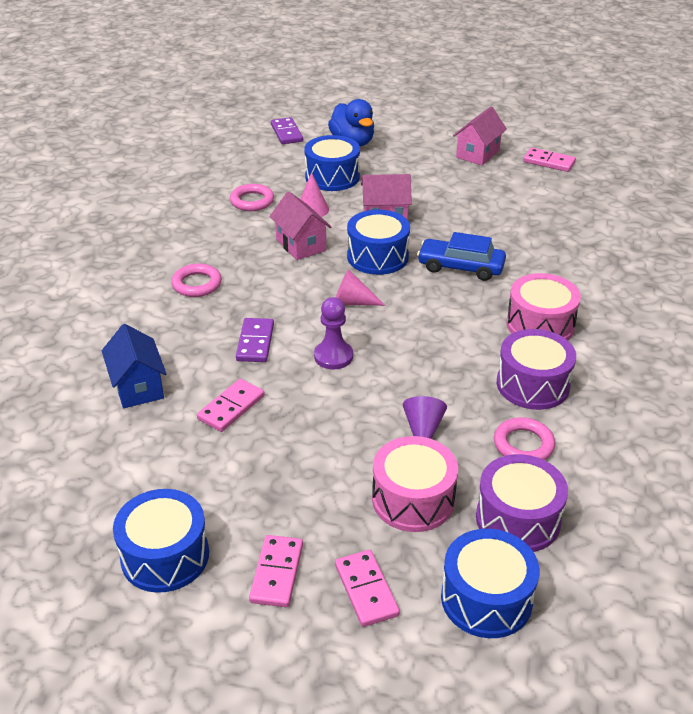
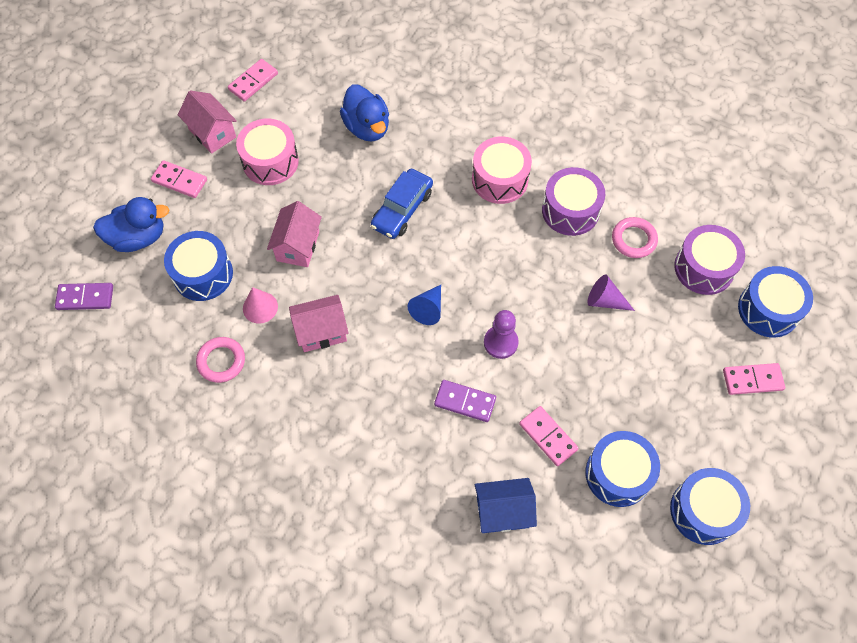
camera: 75 degrees left, 25 degrees up
(197, 284) = (358, 439): pink ring -> none
(277, 573) = (730, 434): pink domino -> pink domino (179, 180)
(352, 302) = (428, 309): pink cone -> blue cone
(377, 256) = (364, 270): blue drum -> blue drum (618, 474)
(413, 499) = (675, 328): pink drum -> pink drum (270, 161)
(544, 230) = (367, 127): none -> blue duck

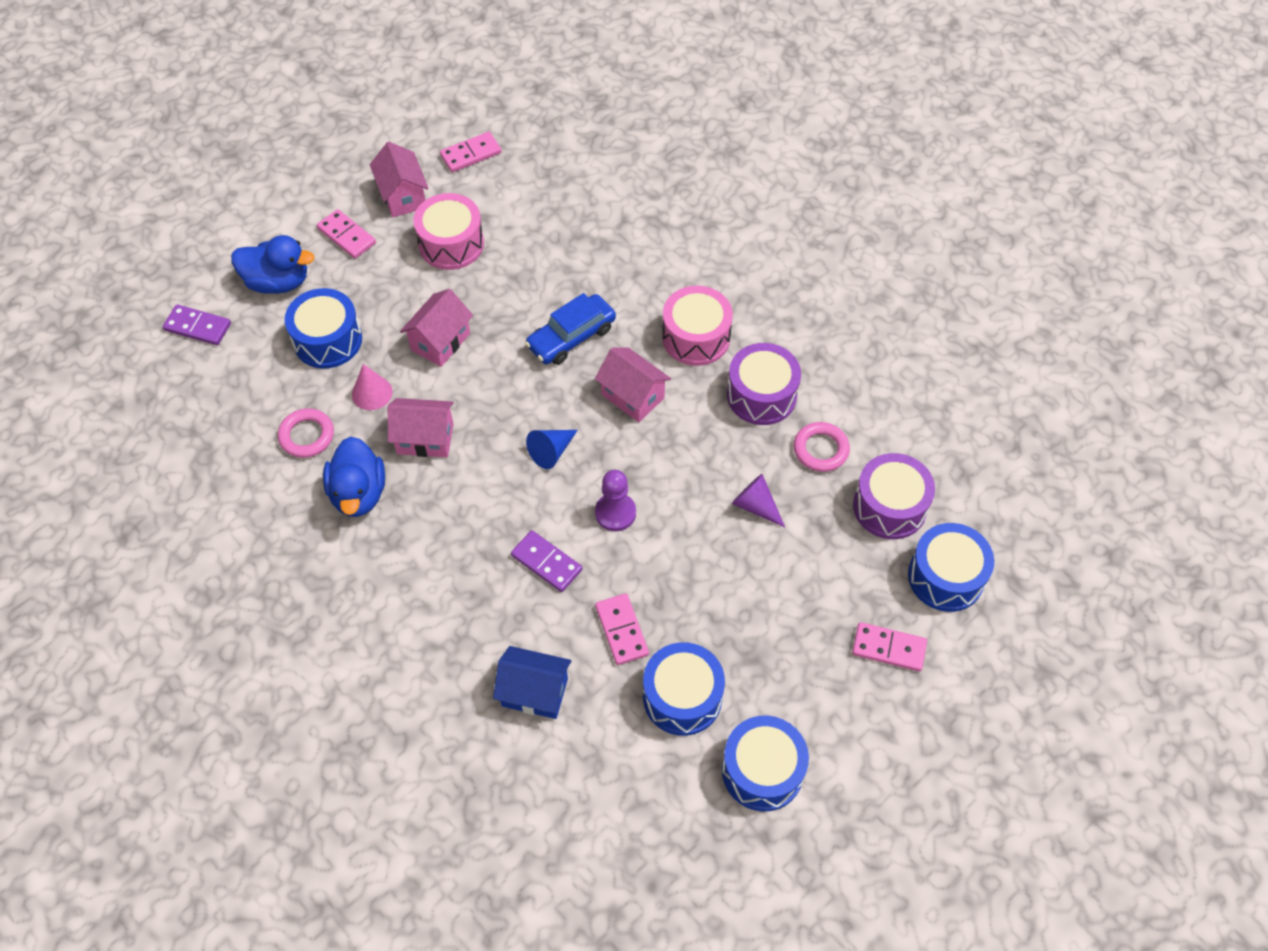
camera: 20 degrees right, 5 degrees down
(367, 127) = (573, 238): blue duck -> blue duck (359, 493)
(472, 243) = (632, 396): none -> pink house

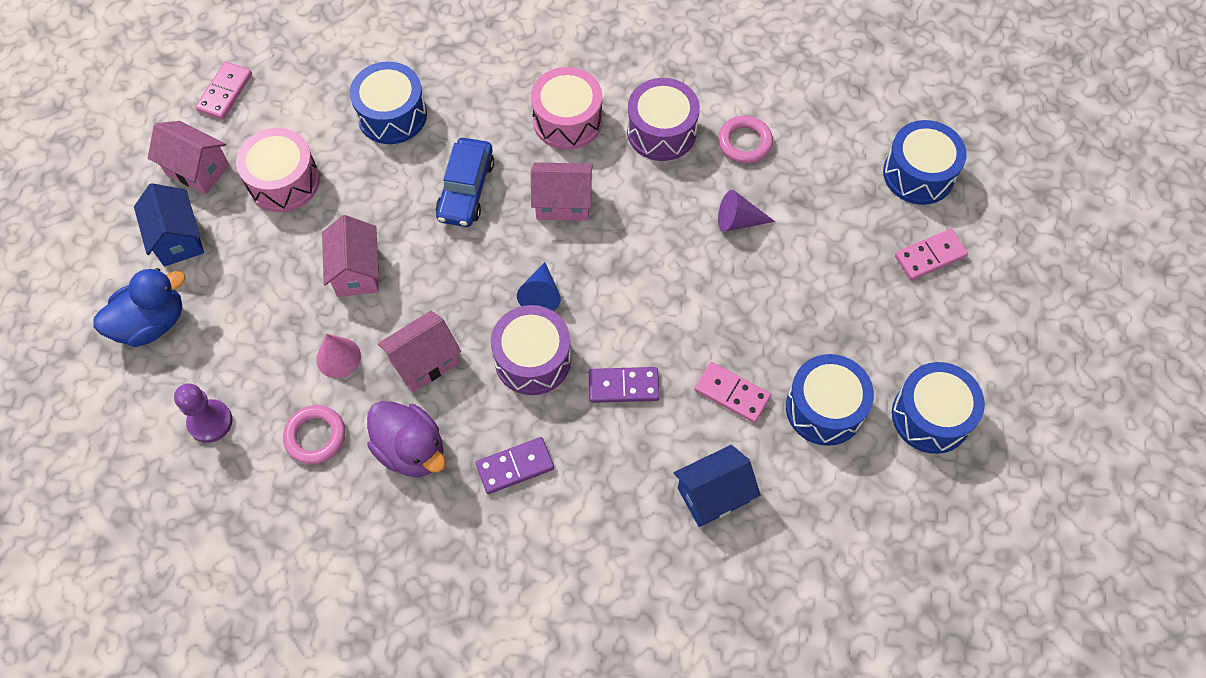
camera: 40 degrees left, 5 degrees up
(198, 327) = (112, 417): purple domino -> purple domino (515, 466)
(328, 340) = (252, 341): blue drum -> blue drum (392, 115)
(347, 236) = (178, 238): pink domino -> blue house
(359, 493) = (411, 450): blue duck -> purple duck
(615, 513) = (639, 306): purple pawn -> purple pawn (210, 422)
(889, 506) = (833, 150): purple drum -> purple drum (533, 359)

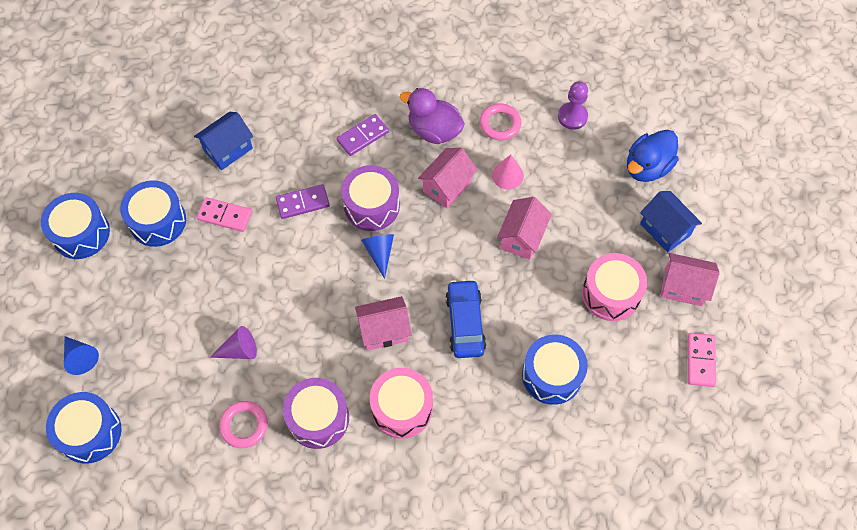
camera: 165 degrees right, 0 degrees up
(356, 271) = (522, 237): pink house -> pink house turned 45 degrees clockwise
(930, 256) = (80, 357): pink domino -> blue cone

